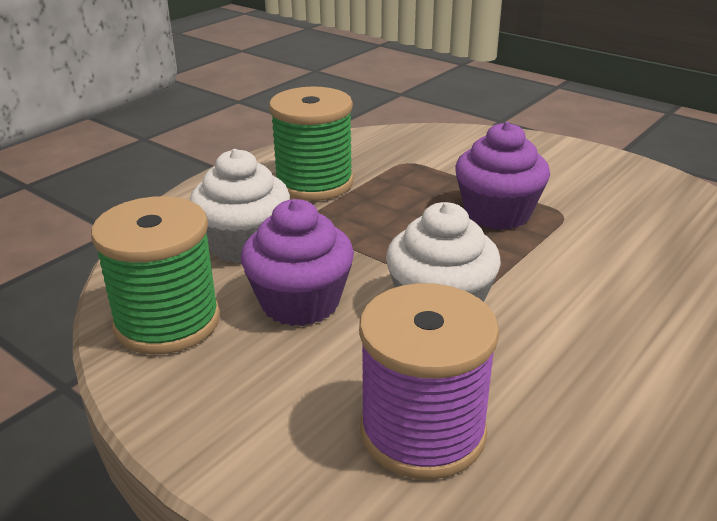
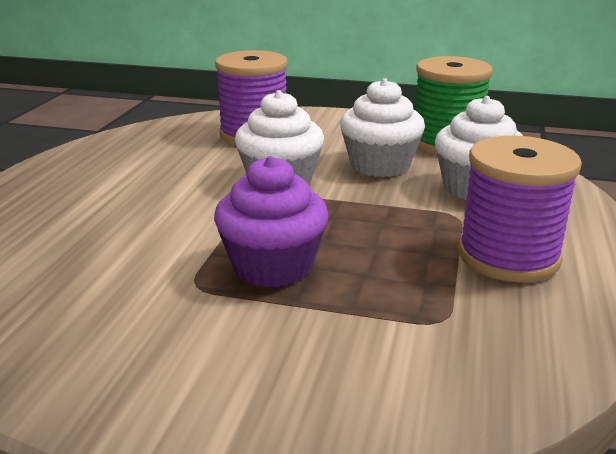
camera: 155 degrees right, 5 degrees down
(300, 302) = (380, 165): purple cupcake -> white cupcake
(314, 183) = (508, 257): green spool -> purple spool

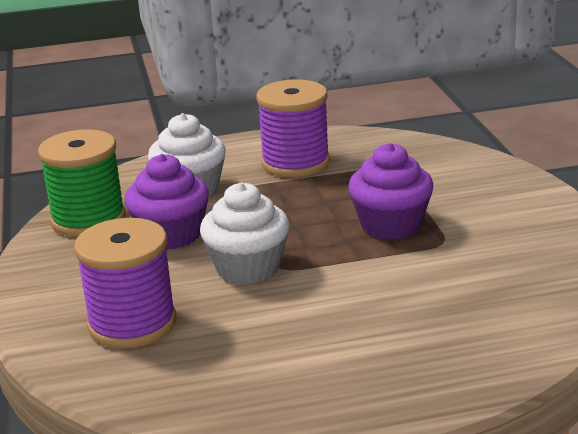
camera: 115 degrees left, 0 degrees up
(380, 165) = (171, 235): white cupcake -> purple cupcake

